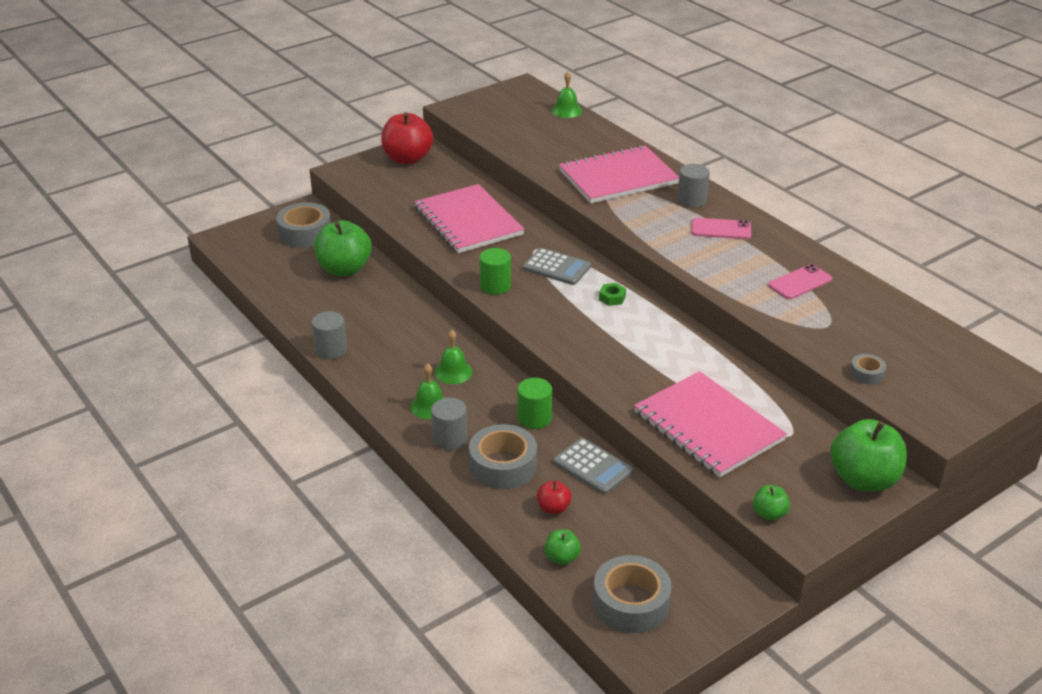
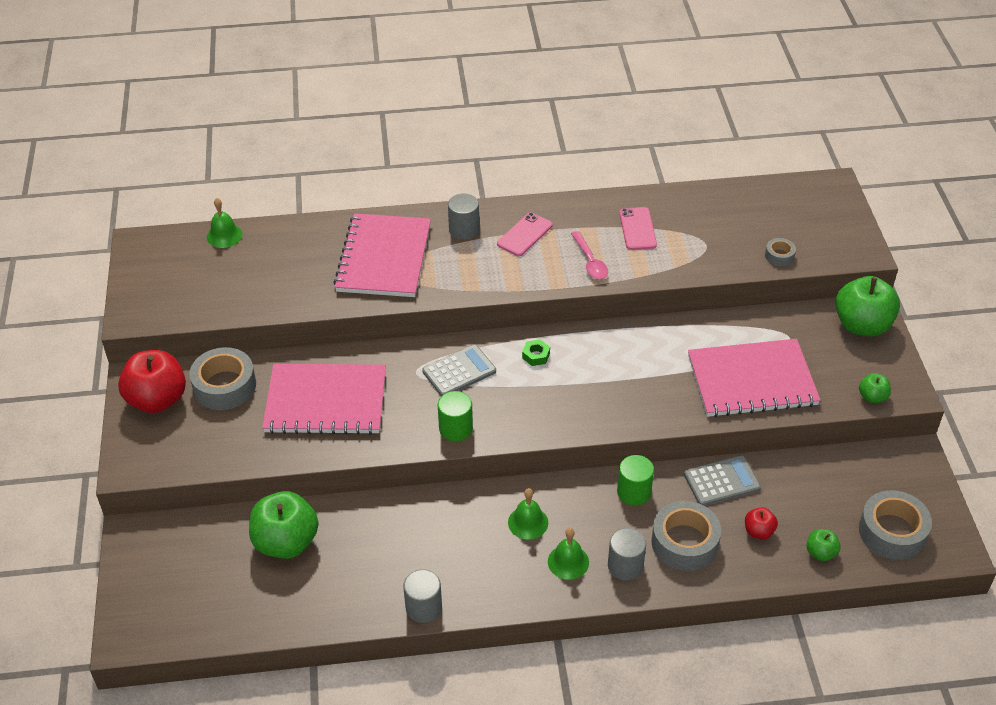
camera: 60 degrees left, 10 degrees up
(305, 233) = (185, 552): grey tape -> grey tape (224, 386)
(728, 270) = (590, 261): none -> pink spoon

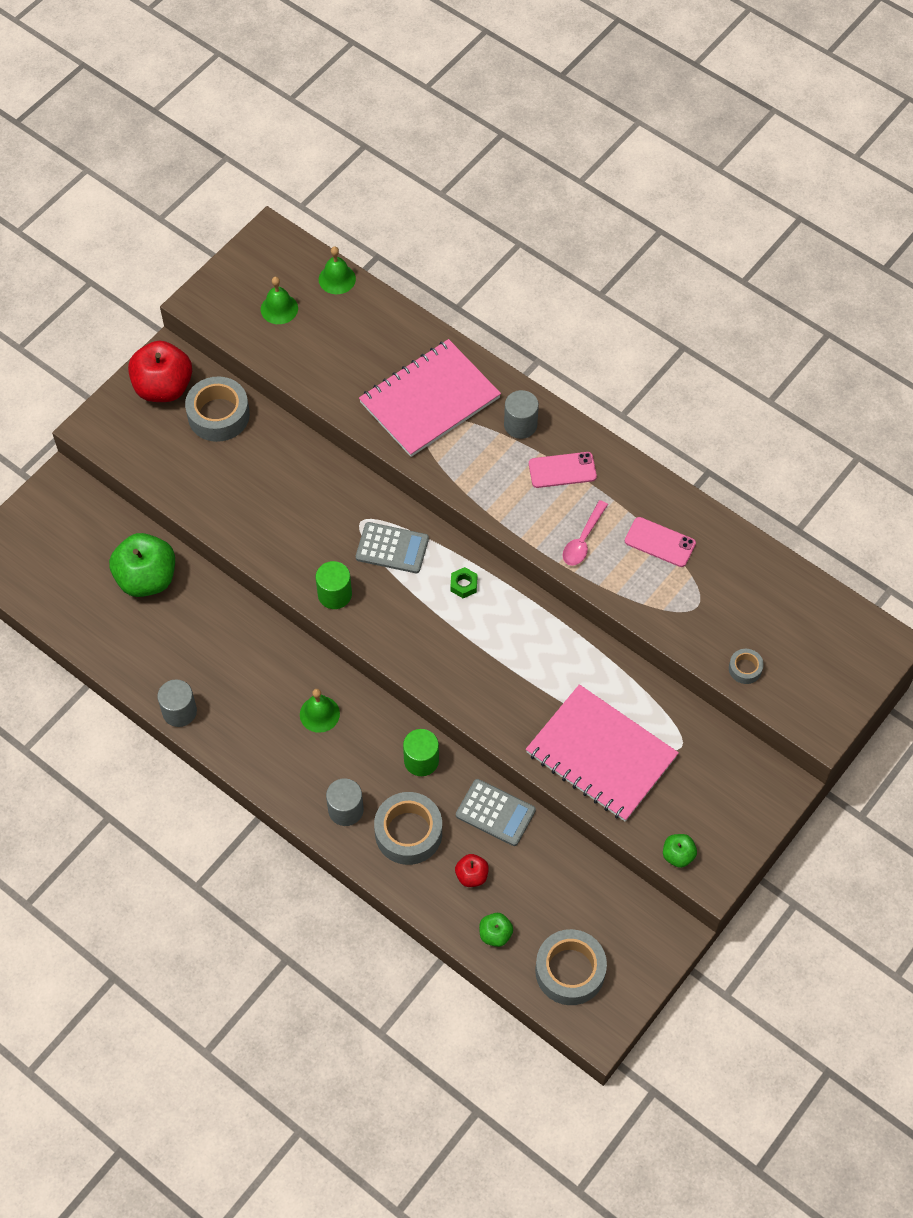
camera: 45 degrees right, 15 degrees up
(326, 401) = (272, 490): pink notebook -> none
(568, 562) = (311, 769): green bell -> green bell (279, 309)
(637, 229) = (660, 542): pink phone -> pink phone turned 75 degrees clockwise
(862, 325) = (756, 790): green apple -> none

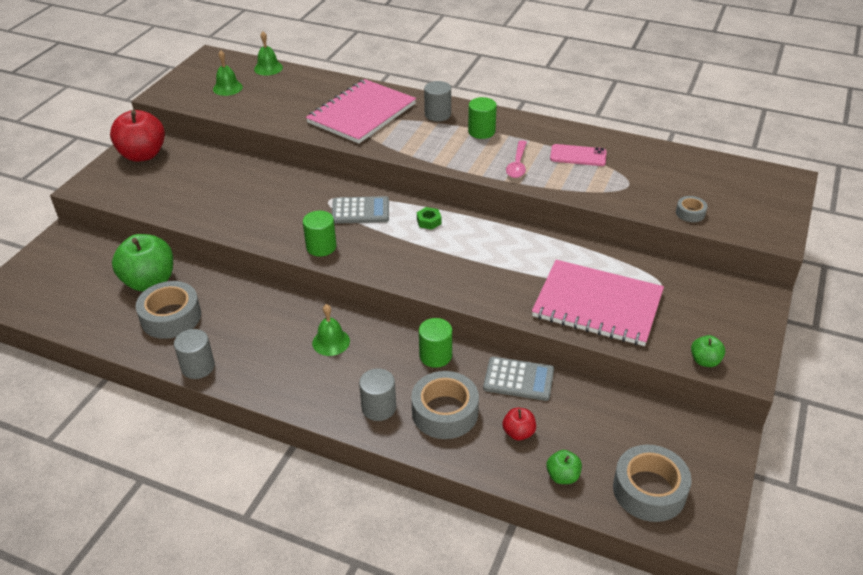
camera: 15 degrees left, 20 degrees down
(218, 415) = (192, 162): grey tape -> grey tape (171, 317)
(562, 470) = (481, 131): pink phone -> green cylinder

